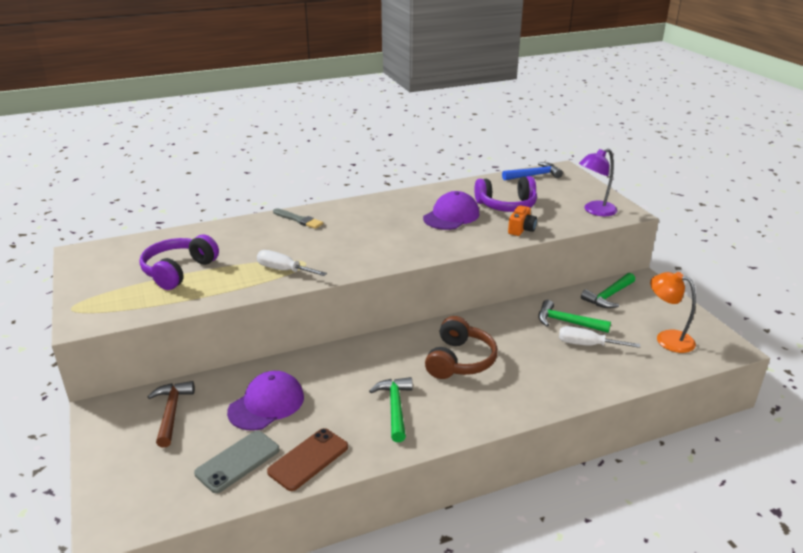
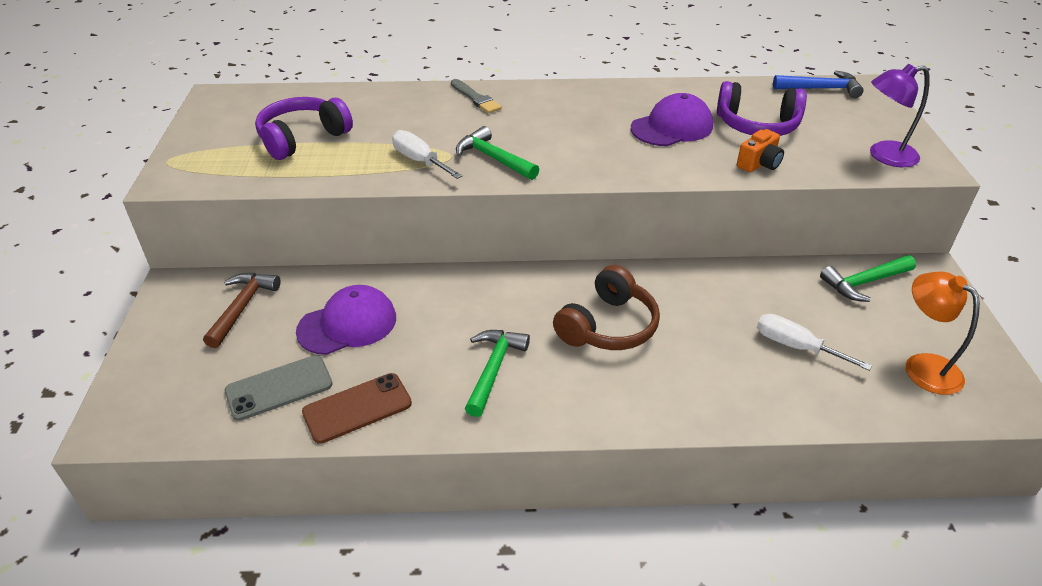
camera: 20 degrees right, 10 degrees up
(567, 322) = (783, 307): green hammer -> green hammer (493, 158)

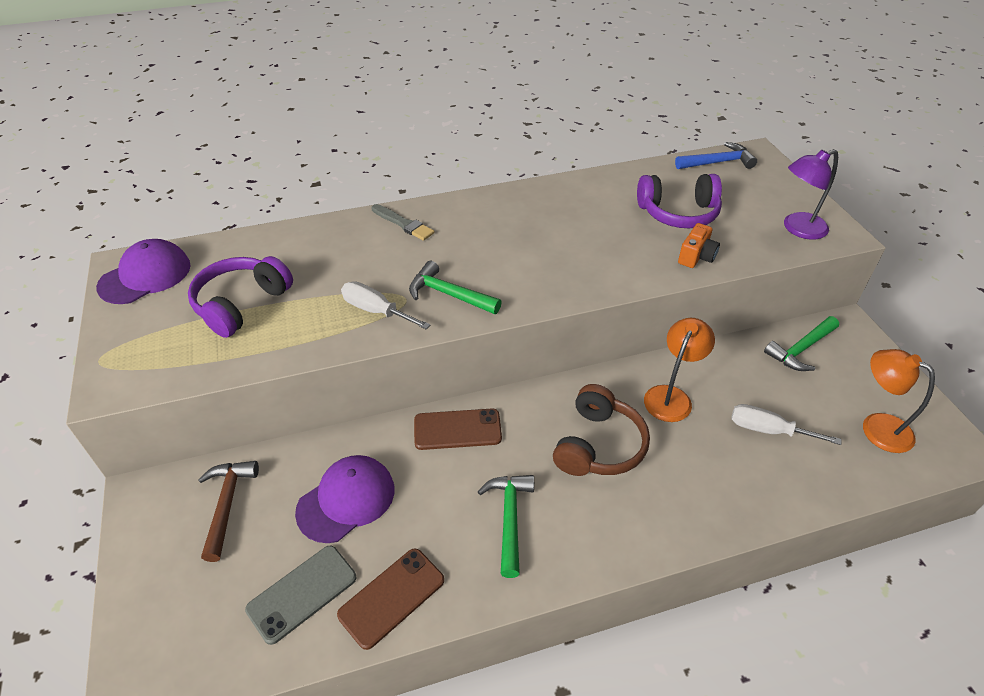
camera: 15 degrees left, 5 degrees up
(473, 288) = (457, 429): none -> brown phone
(672, 127) = (603, 228): purple cap -> purple cap (145, 276)
(702, 299) = (671, 396): none -> orange lamp

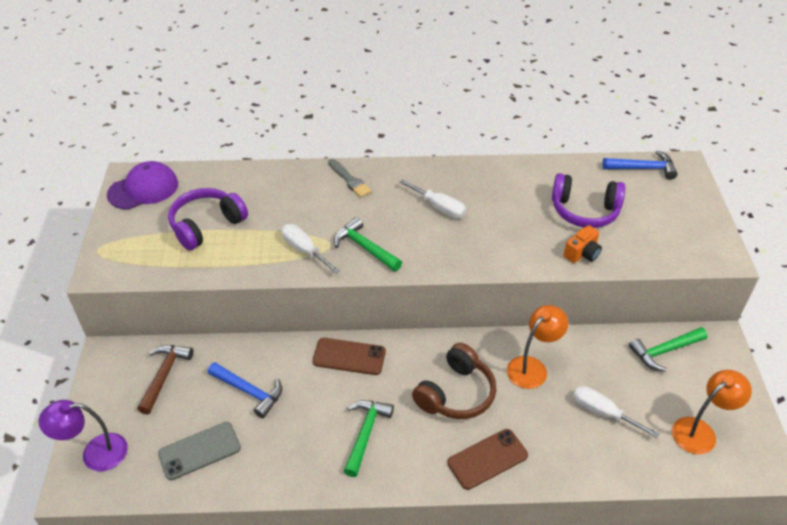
camera: 15 degrees right, 0 degrees up
(346, 500) = (249, 391): purple cap -> blue hammer
(392, 597) = (261, 469): brown phone -> brown phone (487, 459)
(519, 236) = (439, 207): none -> white screwdriver
(797, 229) = (685, 244): purple lamp -> purple lamp (95, 453)
(877, 427) = (700, 431): orange lamp -> orange lamp turned 90 degrees clockwise

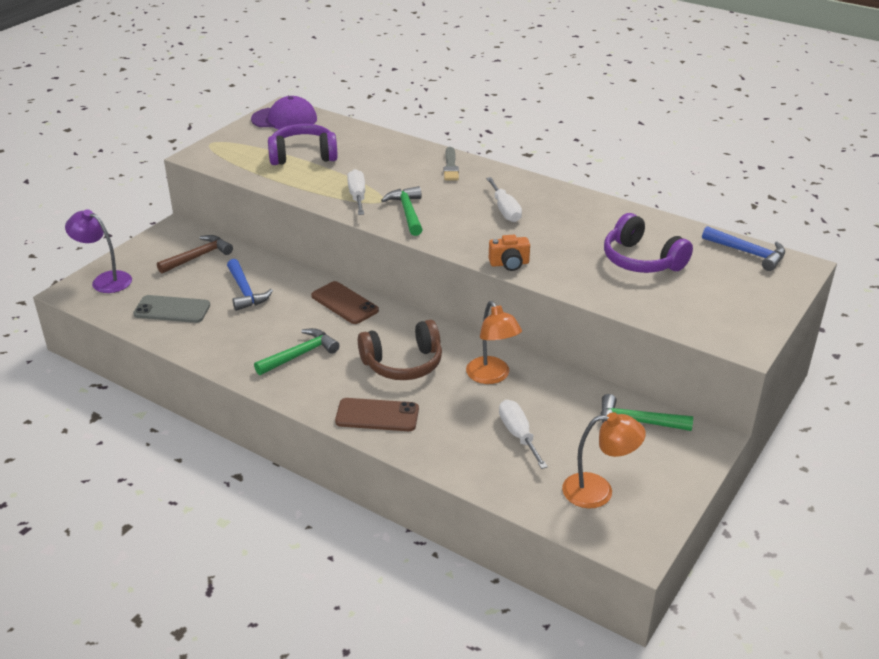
camera: 35 degrees right, 10 degrees down
(532, 367) = (492, 376): orange lamp -> orange lamp turned 75 degrees clockwise
(582, 253) = (597, 287): orange camera -> orange camera (509, 264)

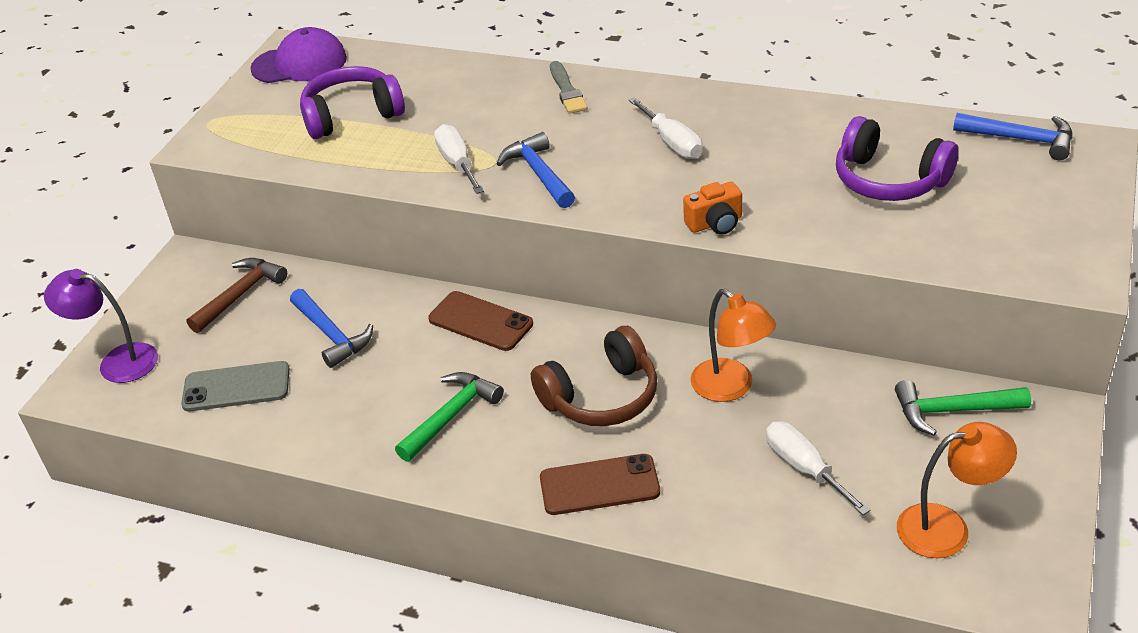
camera: 10 degrees left, 5 degrees up
(407, 212) = (539, 173): green hammer -> blue hammer

